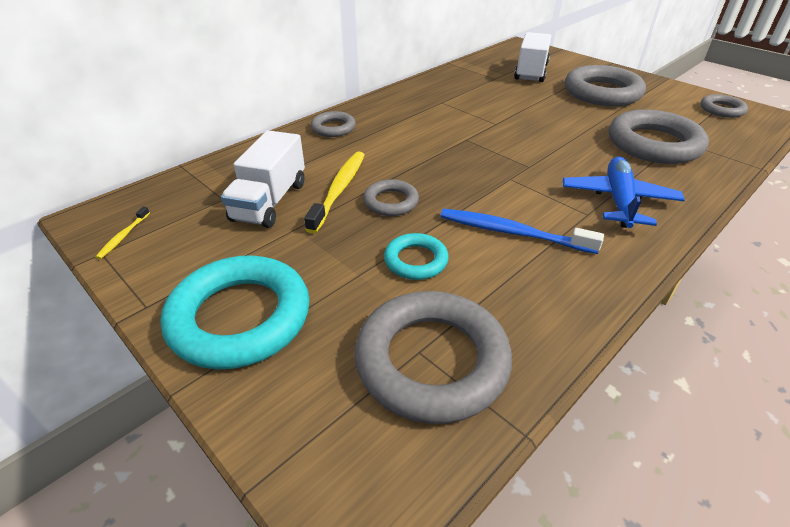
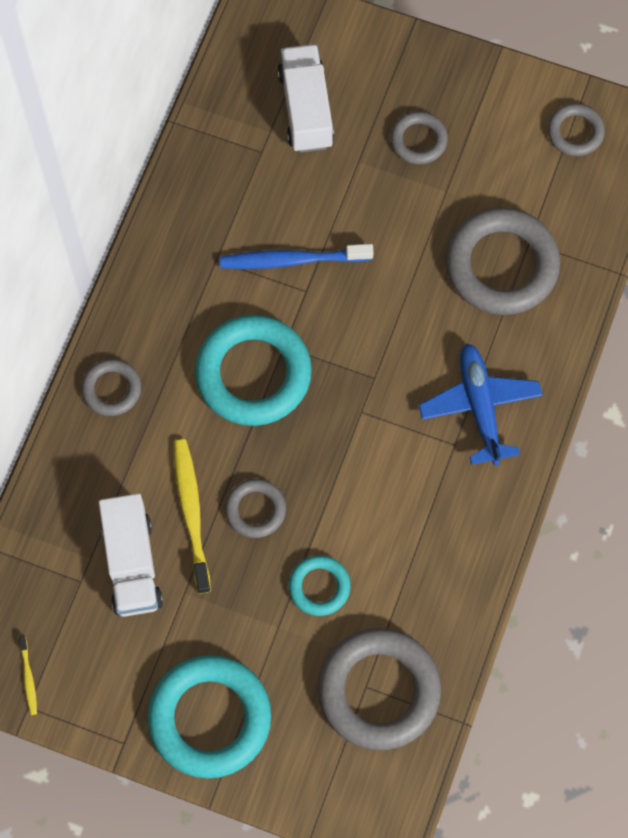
camera: 25 degrees left, 30 degrees up
(436, 144) = (253, 374): none -> turquoise ring
(512, 232) = (391, 507): blue toothbrush -> blue toothbrush (292, 260)
(602, 92) = (418, 140): grey ring -> grey ring, size x0.51

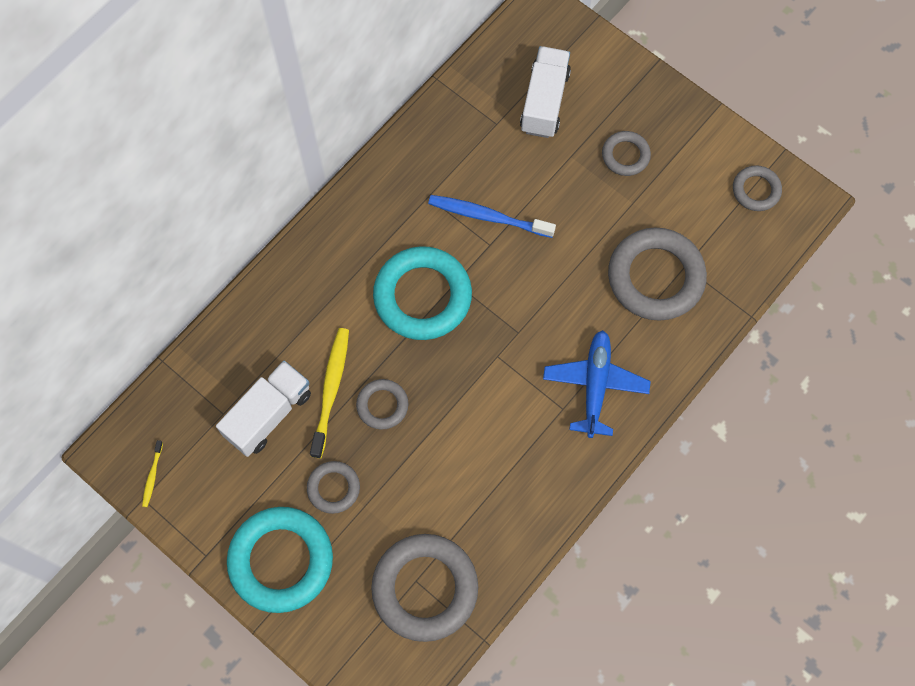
camera: 20 degrees right, 0 degrees up
(112, 389) = (307, 270): grey ring -> grey ring (333, 488)
(132, 564) = (268, 414): white truck -> white truck turned 150 degrees counterclockwise
(319, 587) = (409, 486): turquoise ring -> none

